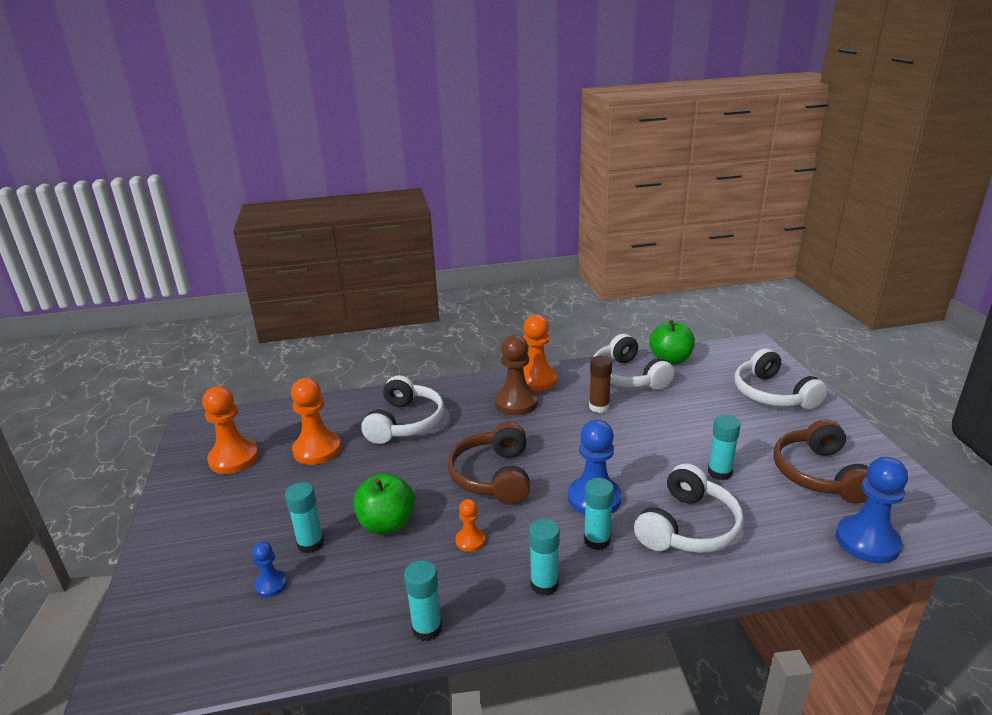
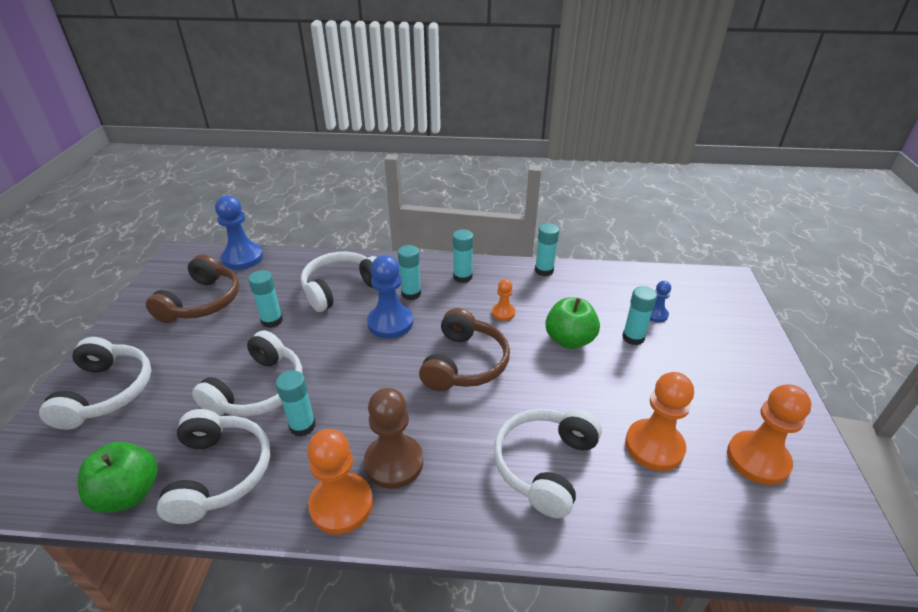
camera: 165 degrees left, 10 degrees up
(599, 407) = (302, 426): brown glue stick -> turquoise glue stick
(659, 419) = (258, 390): none -> white headphones

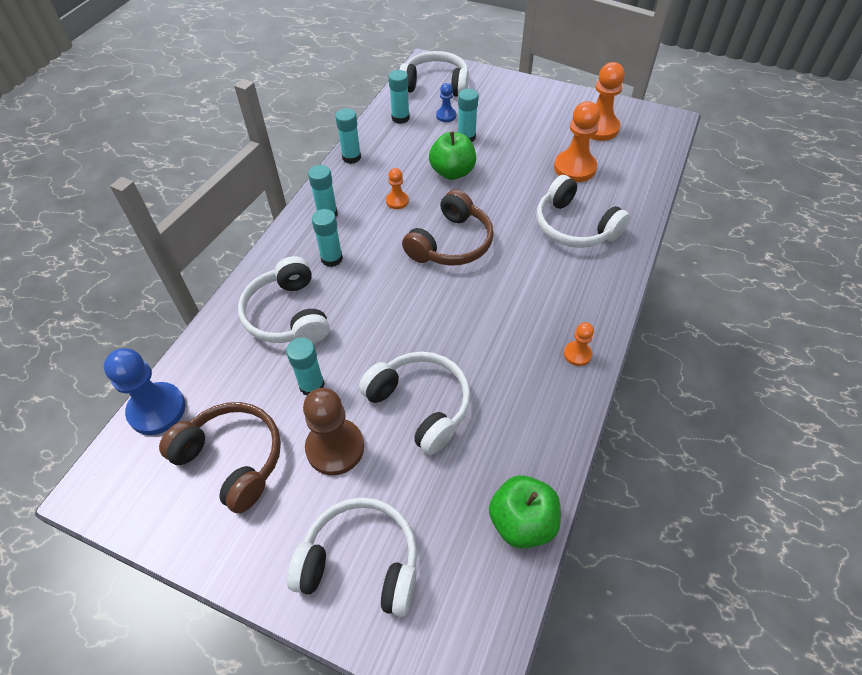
camera: 70 degrees left, 15 degrees up
(219, 473) = (519, 442): white headphones -> white headphones (435, 85)
(302, 426) = (483, 372): turquoise glue stick -> turquoise glue stick (400, 118)
(341, 505) = (577, 354): orange pawn -> orange pawn, size x0.52
(390, 323) = (369, 283): blue pawn -> none
(394, 462) = (545, 313): brown pawn -> brown pawn (335, 448)
(464, 363) = (451, 243): brown headphones -> brown headphones turned 90 degrees clockwise

